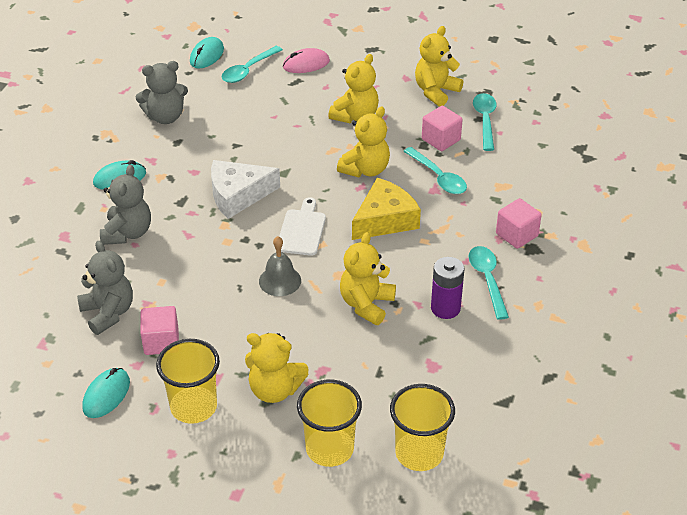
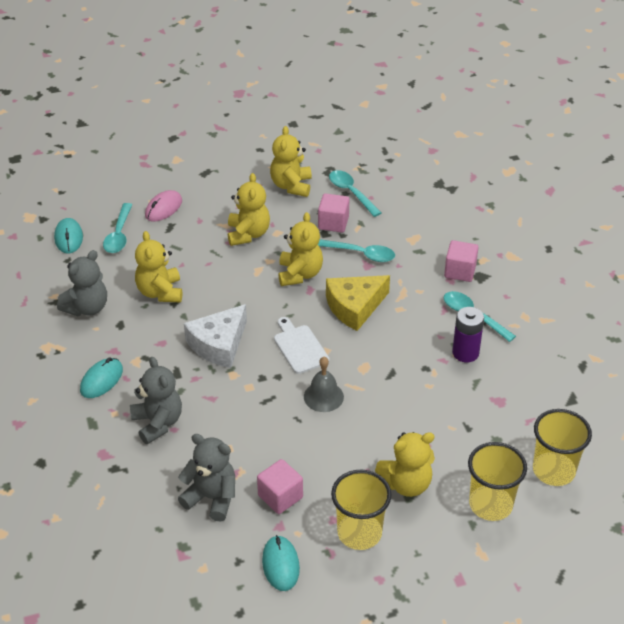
camera: 35 degrees left, 0 degrees up
(366, 304) = (407, 380): yellow teddy bear -> yellow teddy bear (160, 292)
(385, 220) = (354, 307): yellow cheese -> yellow cheese turned 135 degrees counterclockwise

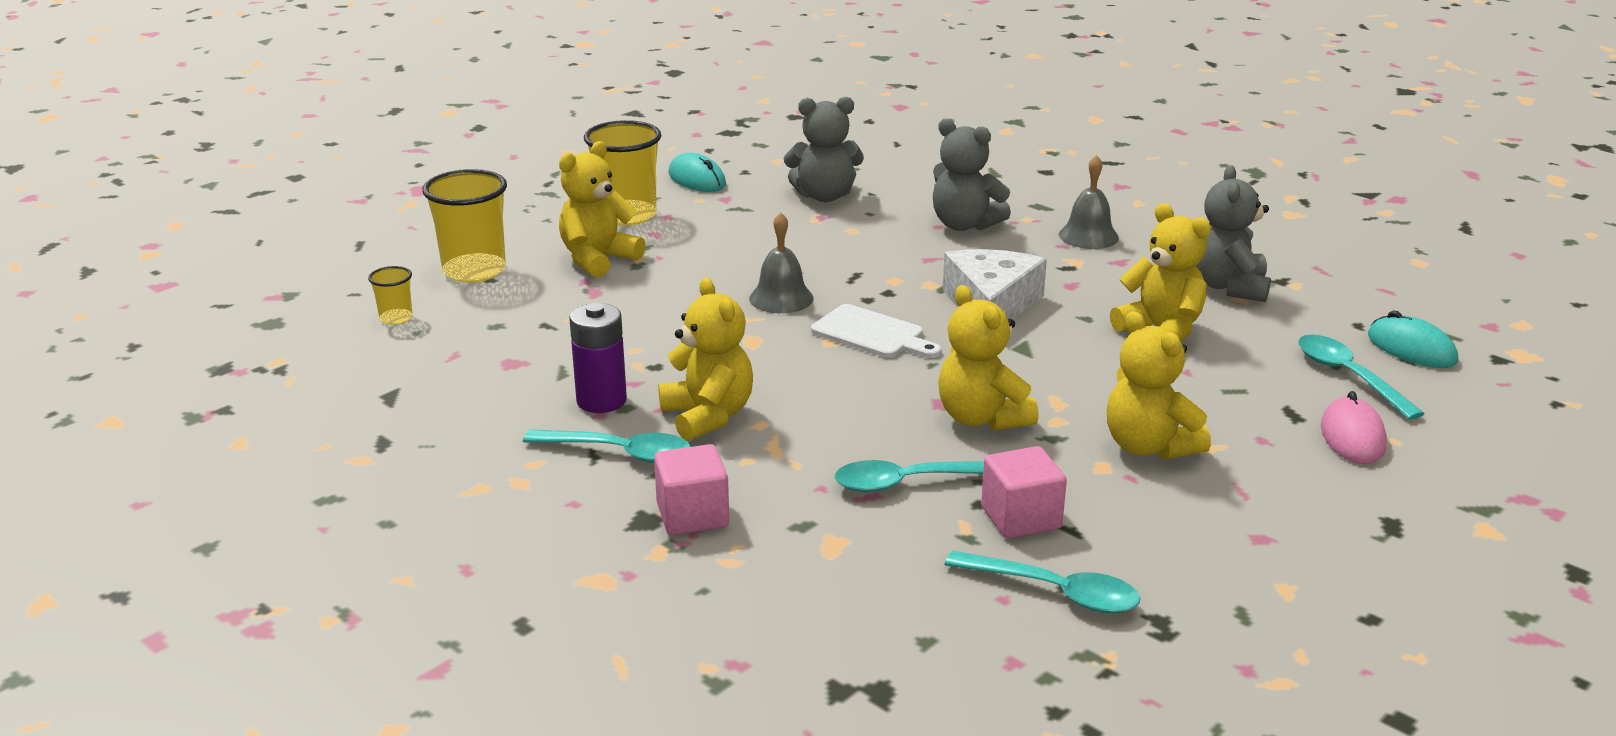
camera: 150 degrees right, 15 degrees down
(101, 380) = (1088, 236): turquoise mouse -> grey bell
(280, 496) = (746, 215): pink cube -> none
(291, 186) = (1192, 561): yellow teddy bear -> yellow teddy bear (708, 416)
(354, 307) = (839, 403): yellow cheese -> none
(553, 471) = (396, 318): yellow cup -> yellow cup, size x0.49

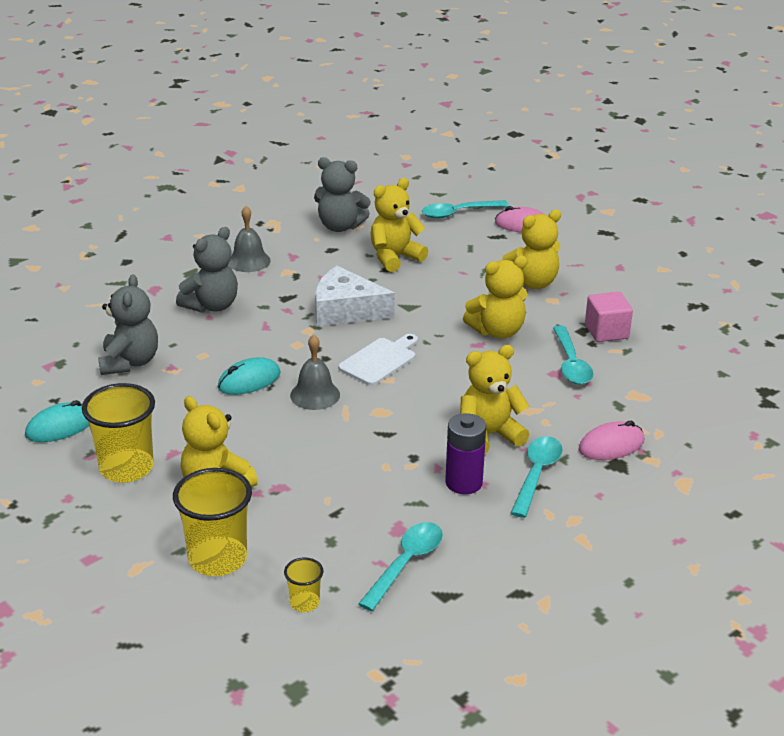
camera: 85 degrees left, 5 degrees up
(692, 515) = (611, 445): pink cube -> pink mouse
(1054, 592) = (674, 331): turquoise spoon -> turquoise spoon (406, 564)
(1411, 349) = (429, 190): turquoise mouse -> turquoise mouse (249, 380)

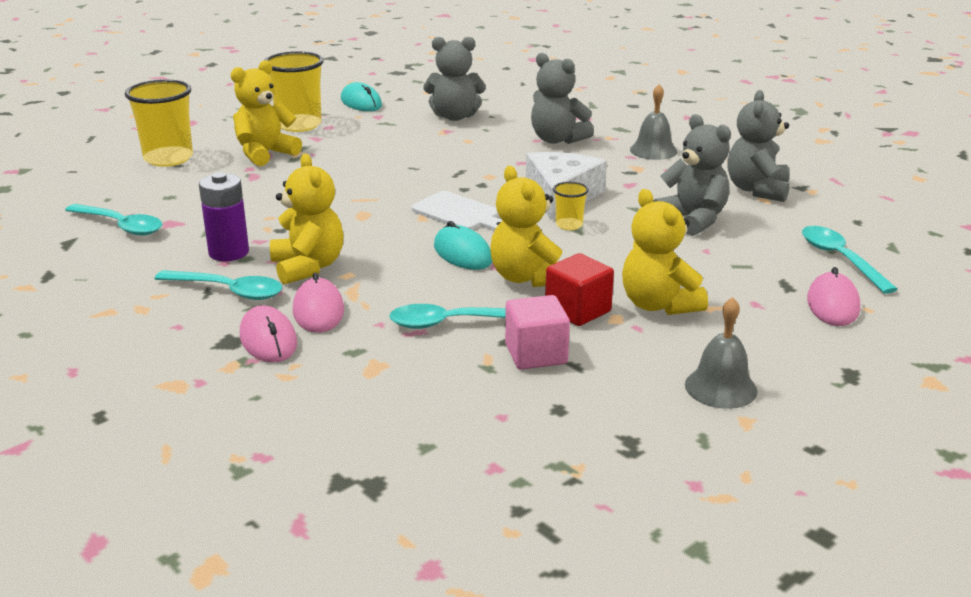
camera: 90 degrees right, 5 degrees down
(249, 380) = (423, 159): turquoise mouse -> turquoise mouse (462, 253)
(304, 603) = (96, 189): yellow cup -> yellow cup (569, 225)
(315, 395) = (396, 185): grey bell -> grey bell (720, 387)
(395, 257) = (693, 220): yellow teddy bear -> grey teddy bear
(544, 313) = (578, 310): none -> red cube
(563, 425) = (318, 311): none -> pink mouse

